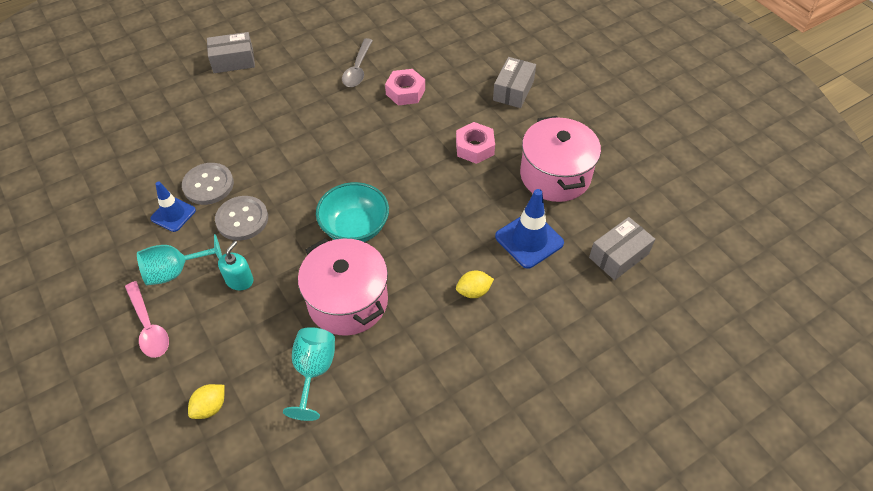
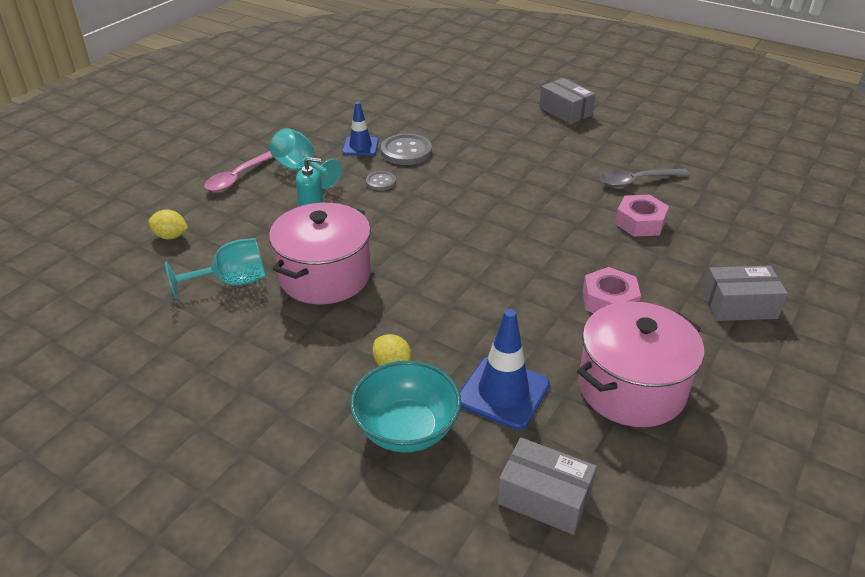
camera: 65 degrees right, 15 degrees down
(242, 219) = (381, 182): grey button -> grey button, size x0.56
(355, 228) = (420, 250): turquoise bowl -> turquoise bowl (406, 429)

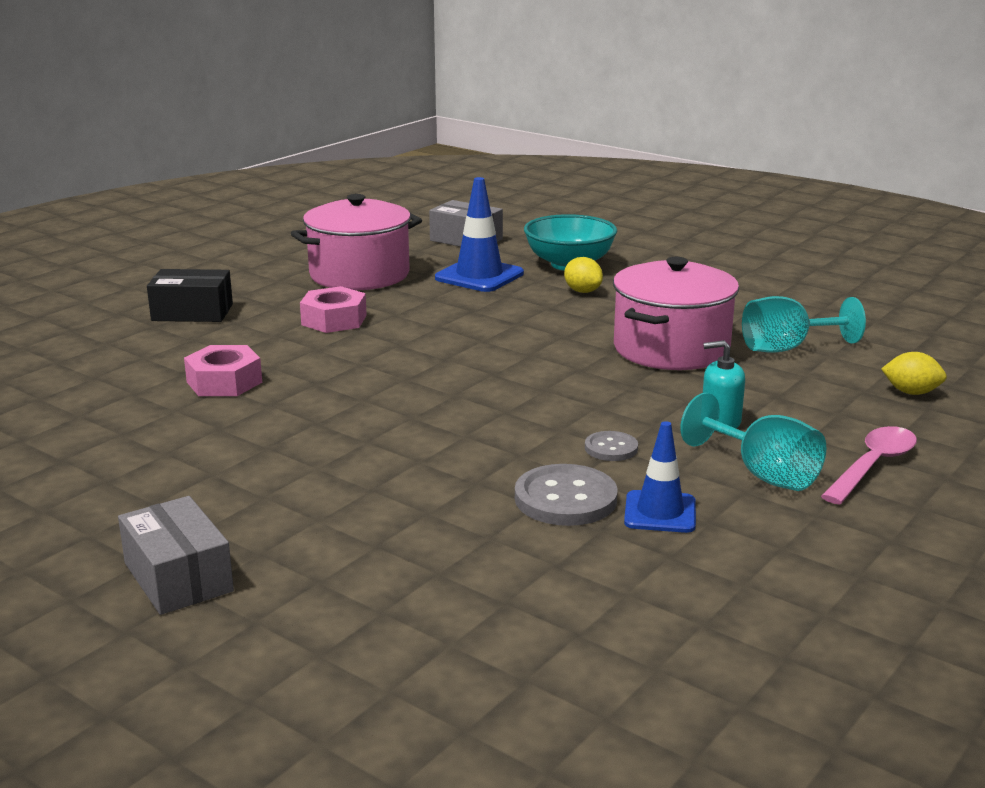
camera: 175 degrees left, 15 degrees down
(637, 181) = (170, 432): grey spoon -> none
(739, 305) = (192, 312): grey box -> black box

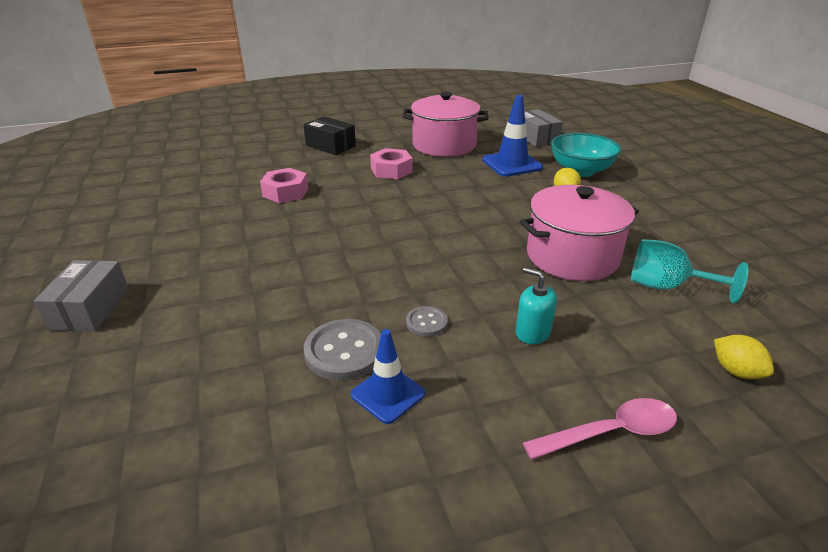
camera: 35 degrees right, 10 degrees up
(763, 474) = (506, 396): turquoise goblet -> none

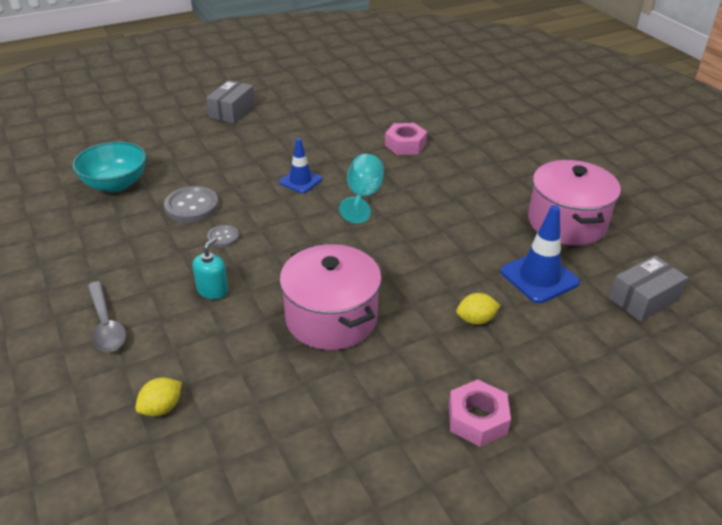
camera: 80 degrees right, 5 degrees up
(90, 309) = (232, 111): grey box -> grey box turned 60 degrees counterclockwise
(330, 146) = (519, 150): black box -> none
(388, 394) = (151, 228): blue traffic cone -> blue traffic cone (300, 181)
(391, 170) = (478, 194): pink nut -> pink nut (477, 419)
(581, 171) = (549, 338): turquoise bowl -> turquoise bowl (115, 184)
(610, 432) = (106, 324): pink spoon -> grey spoon
(666, 286) = (286, 382): turquoise goblet -> turquoise goblet (363, 196)

